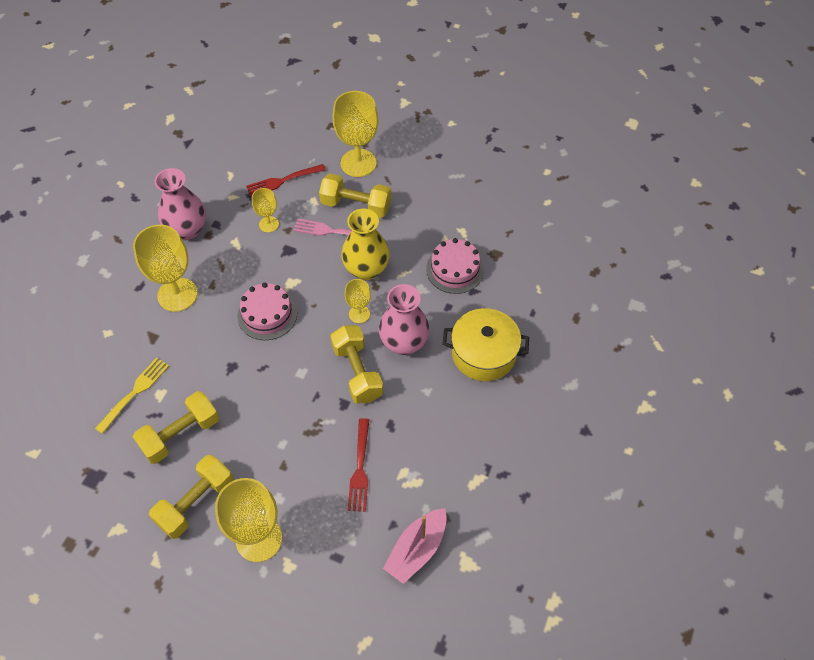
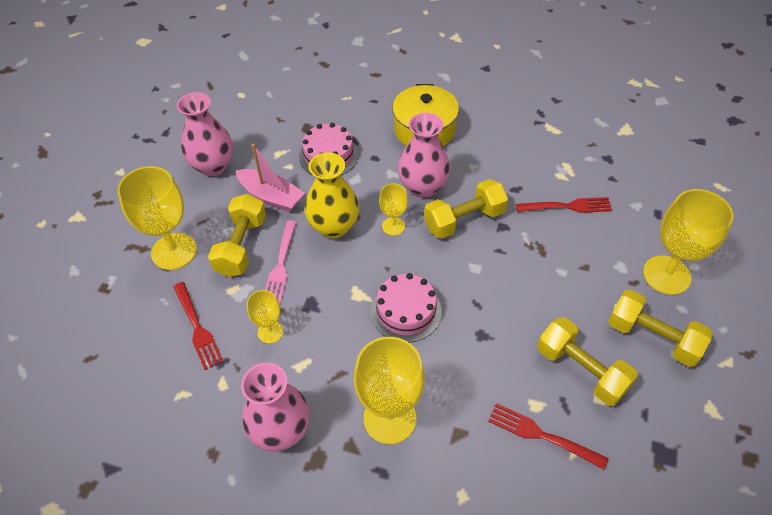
camera: 95 degrees left, 5 degrees down
(134, 393) = (542, 435): yellow fork -> red fork
(416, 549) = (628, 161): pink boat -> pink boat (271, 197)
(450, 184) = (213, 166): none -> pink vase

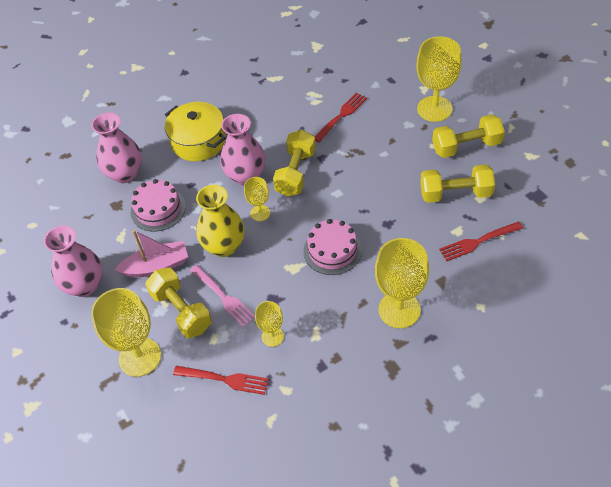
camera: 45 degrees left, 0 degrees up
(281, 430) = (353, 375): pink vase -> pink vase (125, 174)

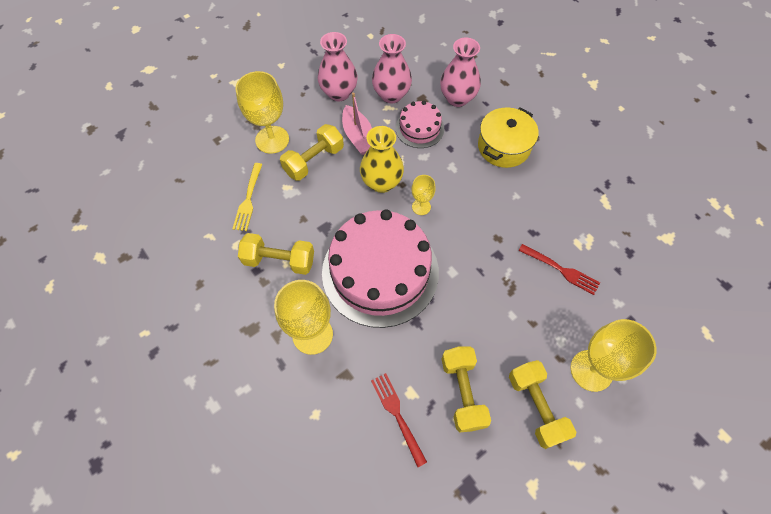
camera: 80 degrees right, 10 degrees up
(223, 297) = (328, 188): pink fork -> none
(224, 379) = (248, 199): red fork -> yellow fork
(246, 176) = (465, 190): pink vase -> pink vase (391, 95)
(272, 336) = (287, 230): yellow goblet -> none
(296, 173) = (474, 232): yellow dumbbell -> yellow dumbbell (279, 260)
(332, 250) = (380, 271): pink cake -> pink cake, size x2.07

